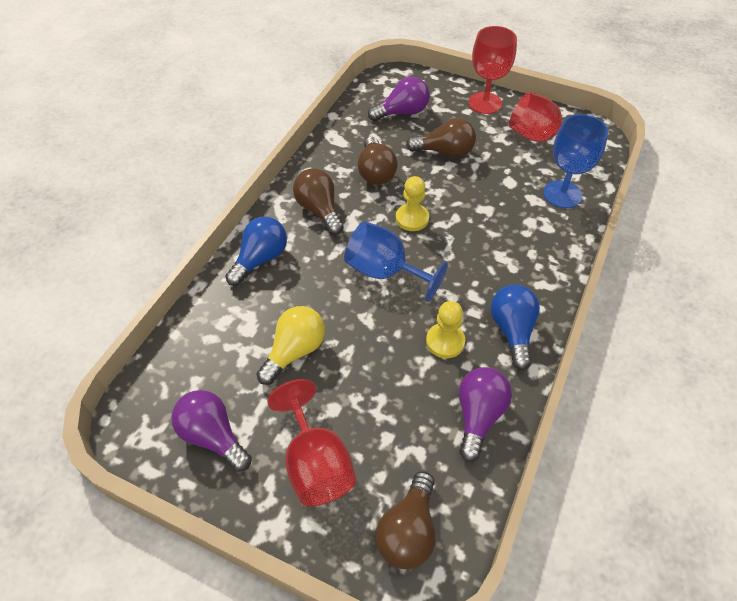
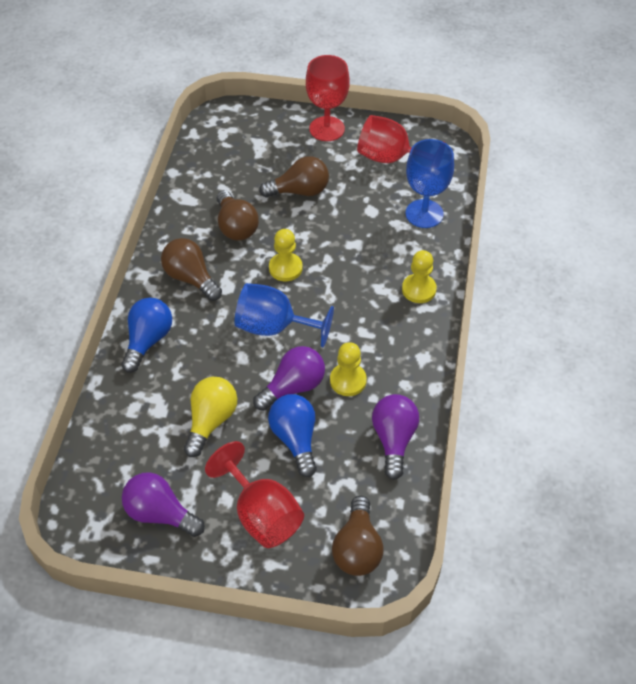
camera: 15 degrees left, 0 degrees up
(402, 112) = (244, 155): purple light bulb -> purple light bulb (293, 387)
(512, 331) = (406, 357): blue light bulb -> blue light bulb (295, 439)
(540, 265) = (419, 289): none -> yellow pawn

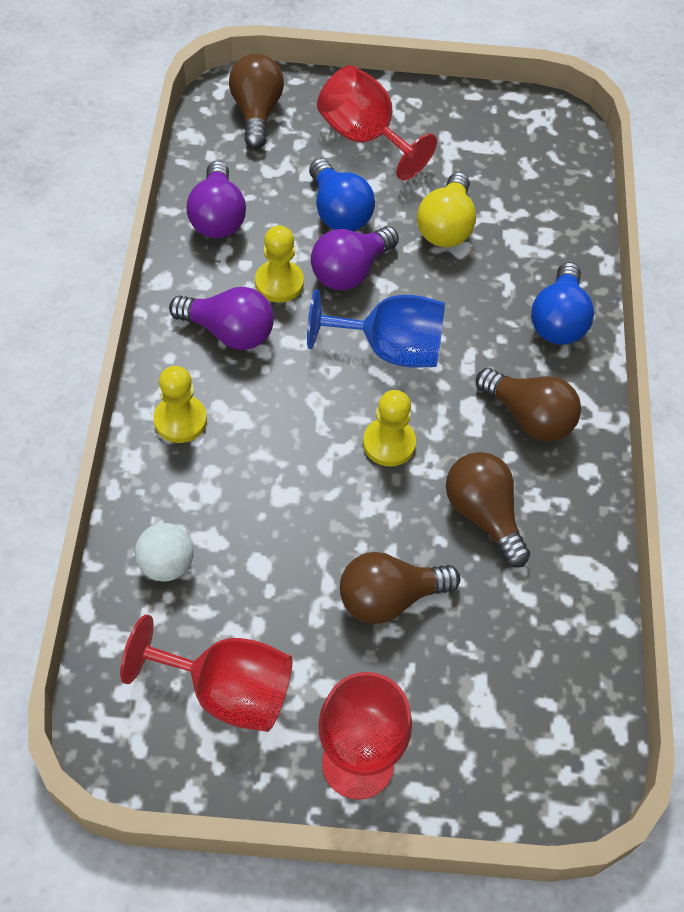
camera: 170 degrees right, 5 degrees up
(160, 513) = (476, 133): purple light bulb -> purple light bulb (229, 332)
(424, 214) = (166, 564): blue goblet -> white ball

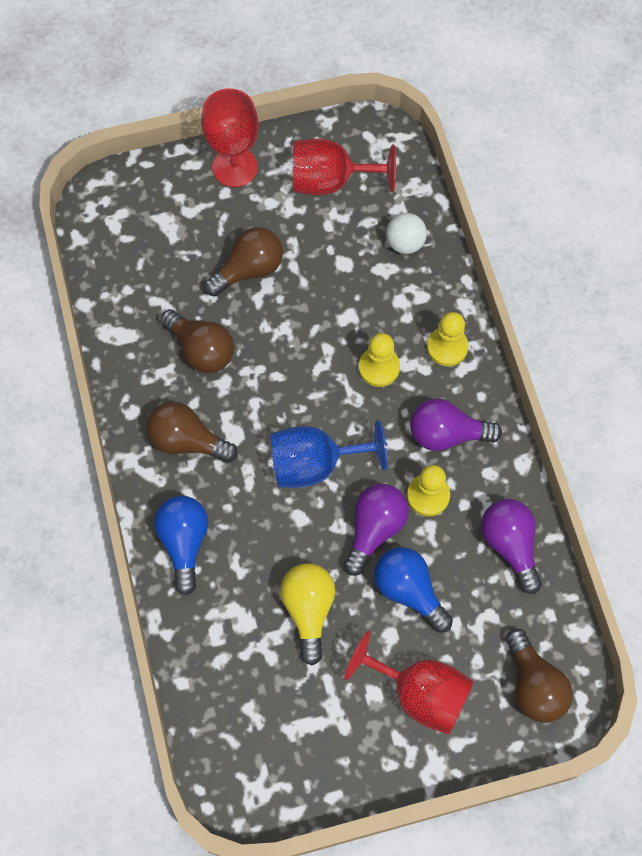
camera: 165 degrees right, 10 degrees up
(389, 443) = (287, 382): yellow pawn -> yellow pawn (379, 368)

